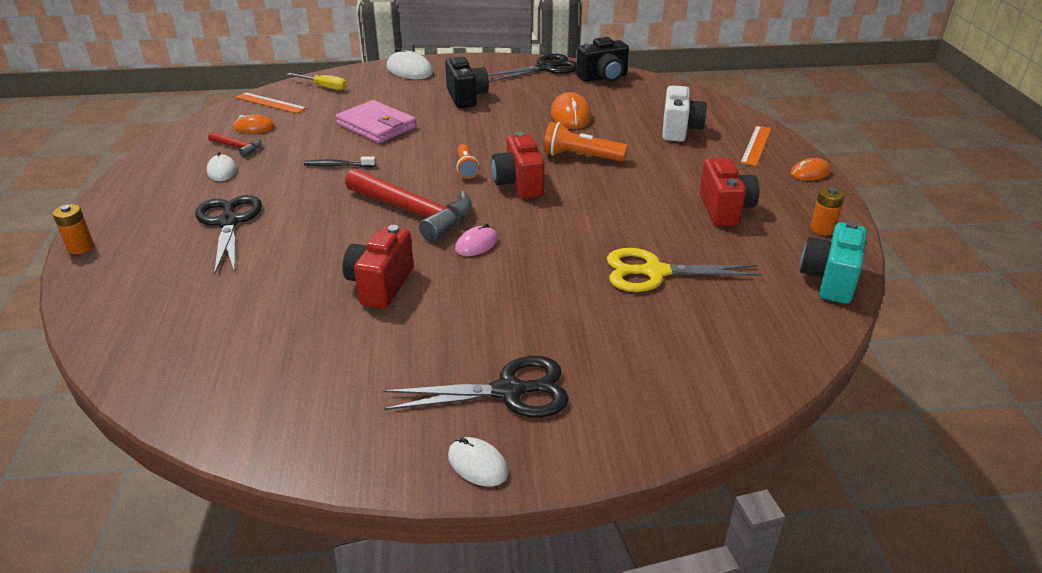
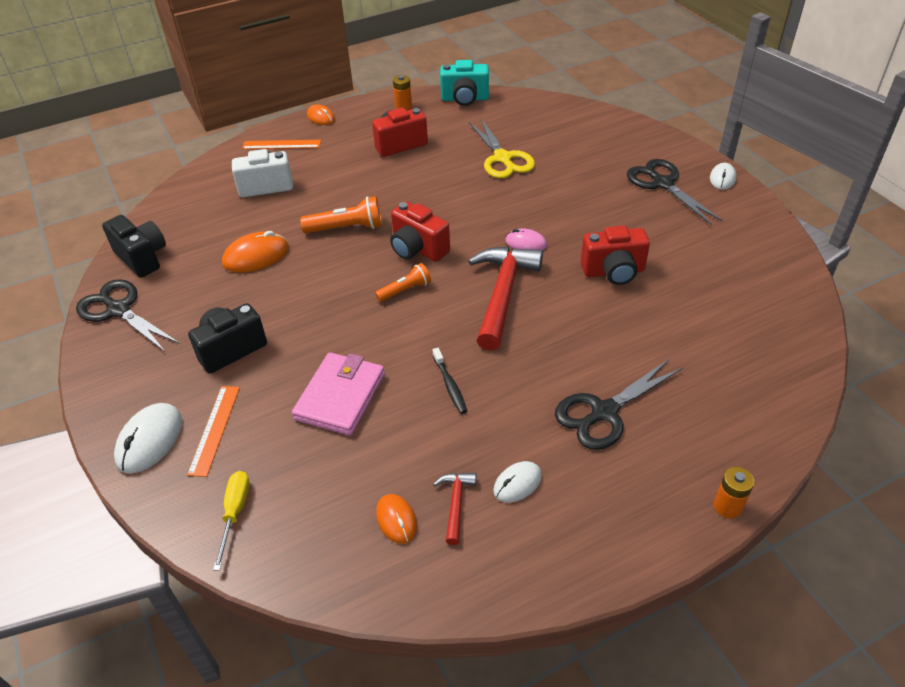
camera: 110 degrees left, 10 degrees up
(270, 103) = (311, 549): orange ruler -> orange ruler (214, 429)
(519, 184) = (417, 249): red camera -> red camera turned 75 degrees clockwise
(581, 157) = (346, 228): orange flashlight -> orange flashlight turned 90 degrees counterclockwise

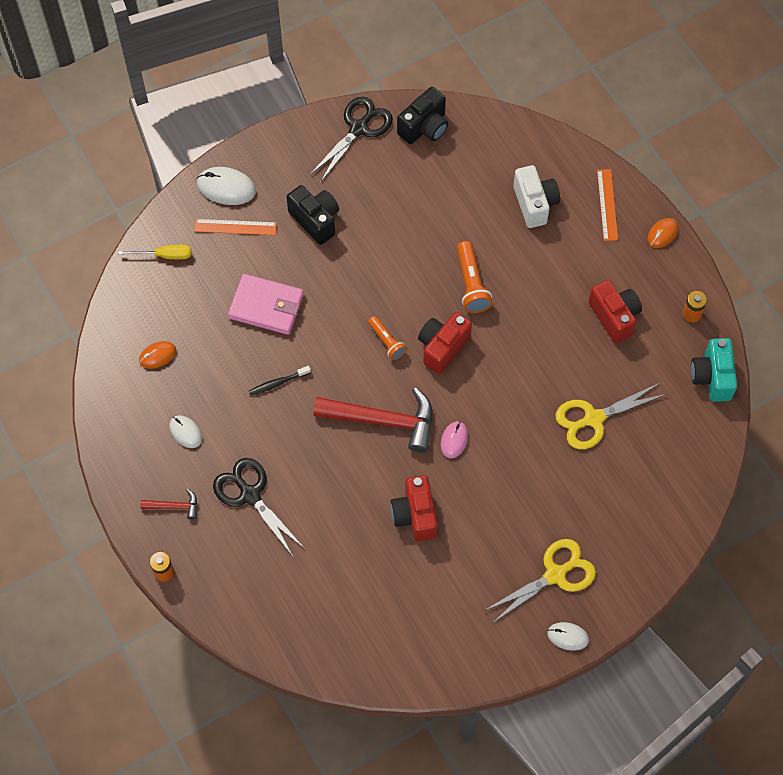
camera: 85 degrees right, 20 degrees up
(256, 256) = (429, 216): orange mouse -> none
(456, 504) = (169, 392): red hammer -> red hammer (174, 506)
(662, 184) = (555, 575): black scissors -> yellow scissors

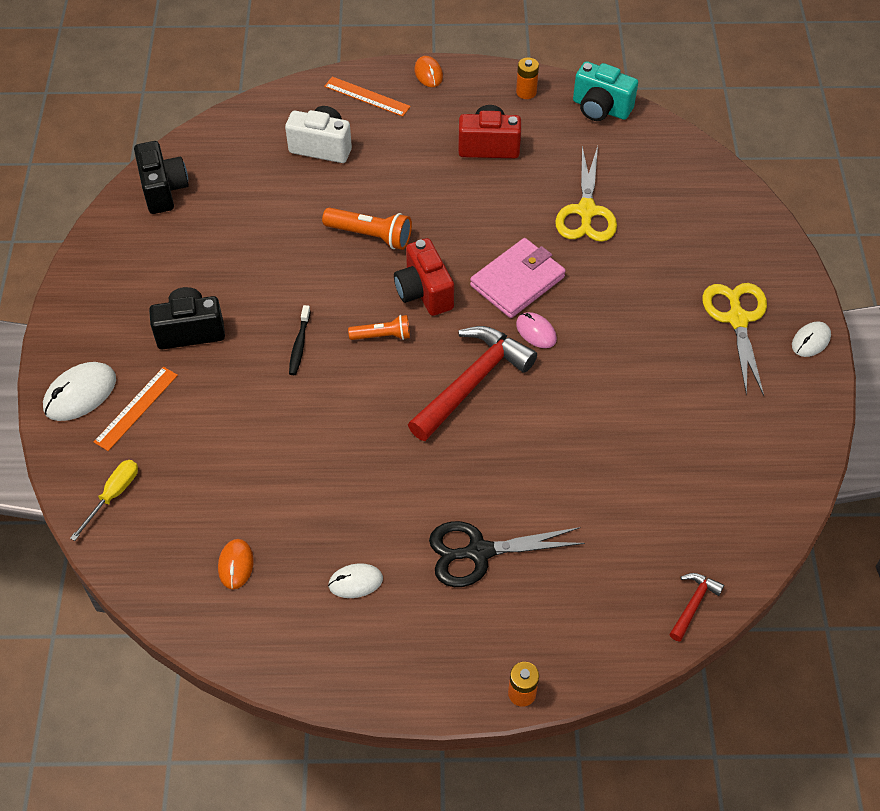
camera: 60 degrees left, 10 degrees down
(174, 506) = (443, 640): red hammer -> red hammer (693, 604)
(266, 306) = (257, 425): pink wallet -> pink wallet (517, 281)
(277, 383) = (359, 458): black toothbrush -> black toothbrush (299, 345)
(359, 128) = (116, 243): black scissors -> none
(415, 515) = (600, 406): red camera -> none

